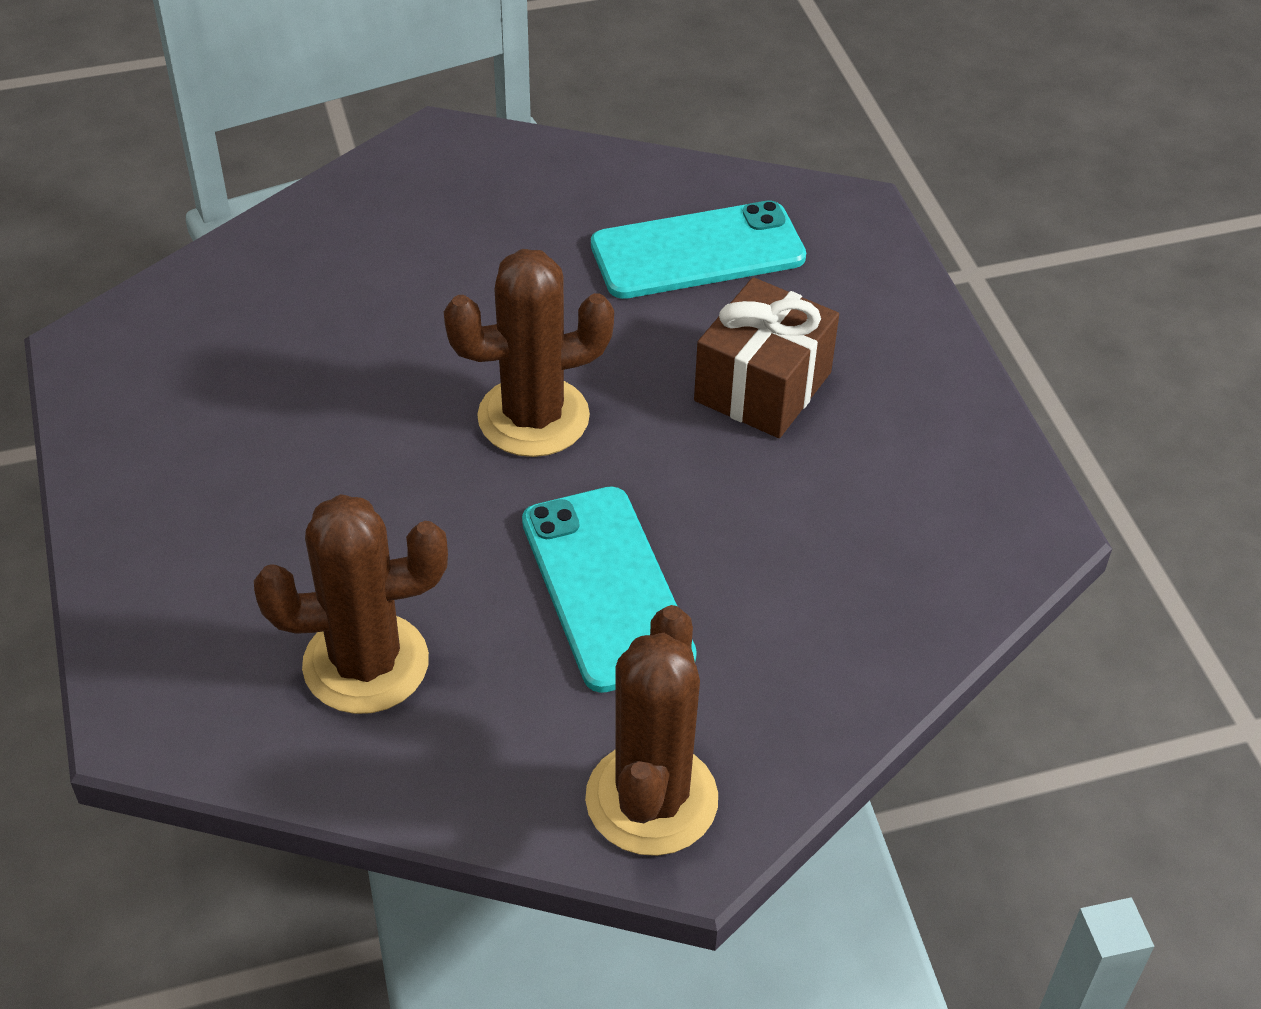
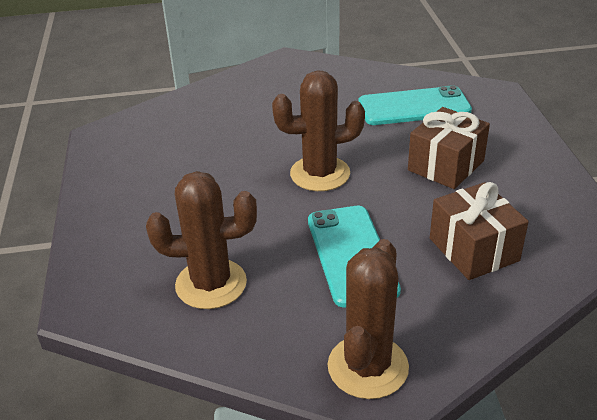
camera: 10 degrees right, 10 degrees down
(816, 563) = (473, 249): none -> brown gift

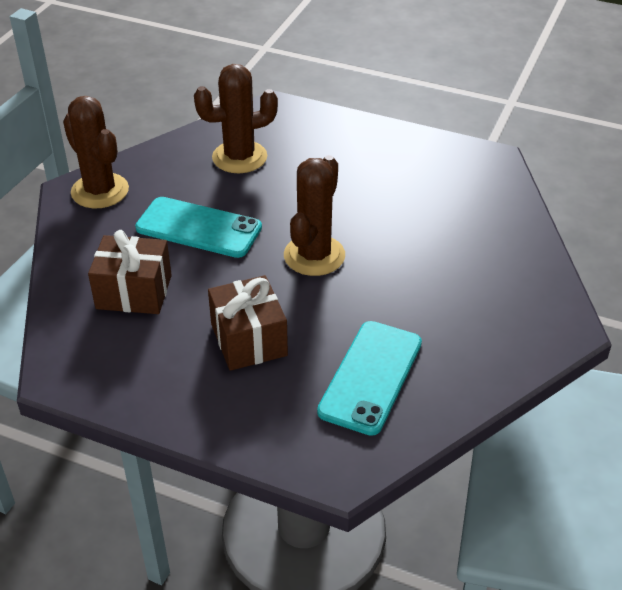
camera: 120 degrees right, 5 degrees up
(211, 284) = (239, 157): brown cactus -> brown cactus turned 45 degrees clockwise

